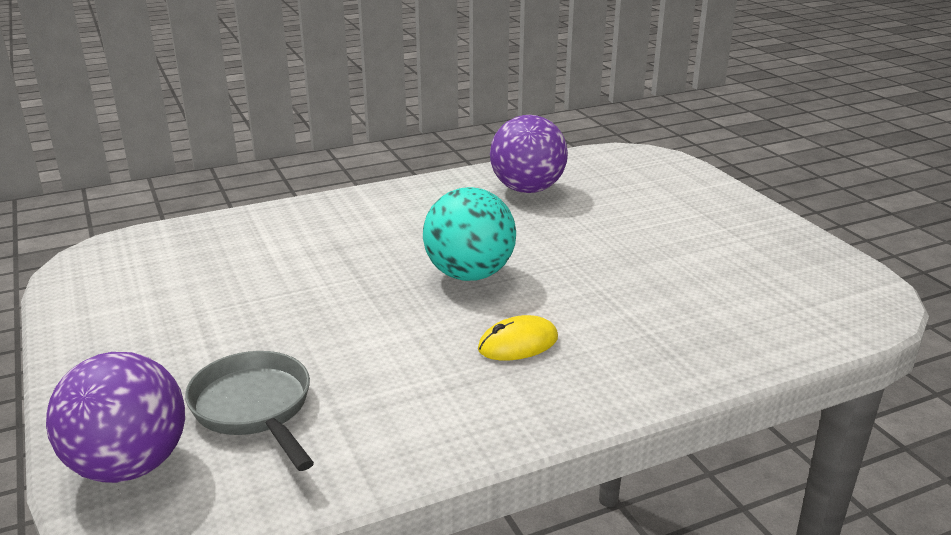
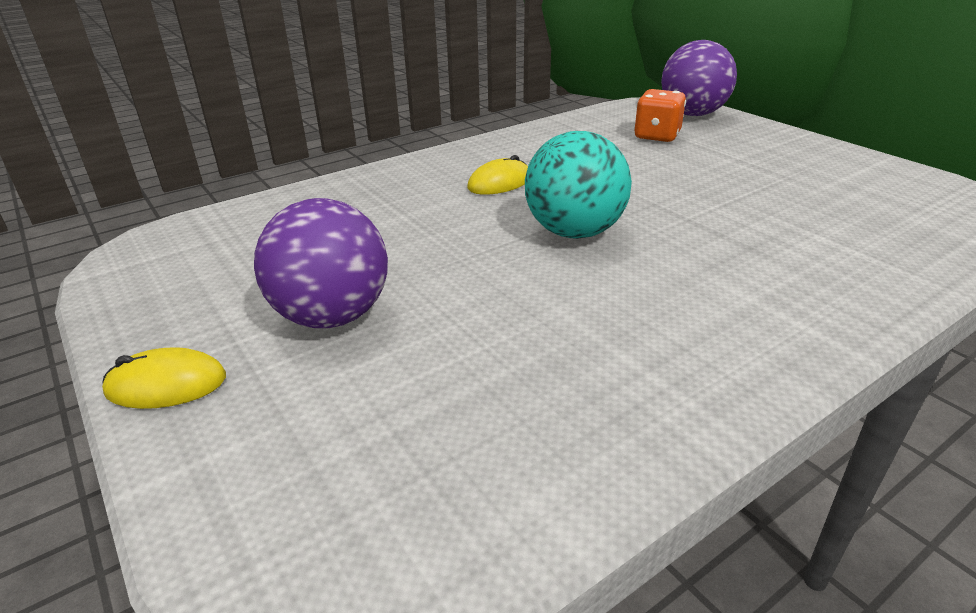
camera: 170 degrees right, 5 degrees up
(254, 408) = (657, 136): grey pan -> orange dice
(527, 189) = (565, 392): purple ball -> purple ball (332, 316)
(751, 212) = (166, 384): none -> yellow mouse

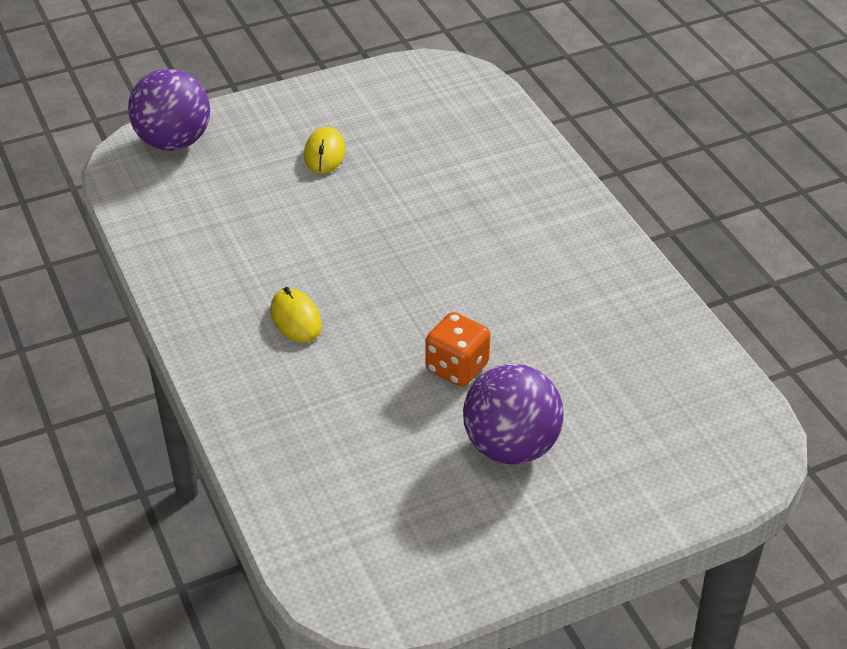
camera: 80 degrees left, 10 degrees up
(166, 384) = (579, 538): yellow mouse -> yellow mouse (324, 153)
(574, 232) = (417, 289): turquoise ball -> none
(657, 136) = (225, 185): orange dice -> orange dice (457, 367)

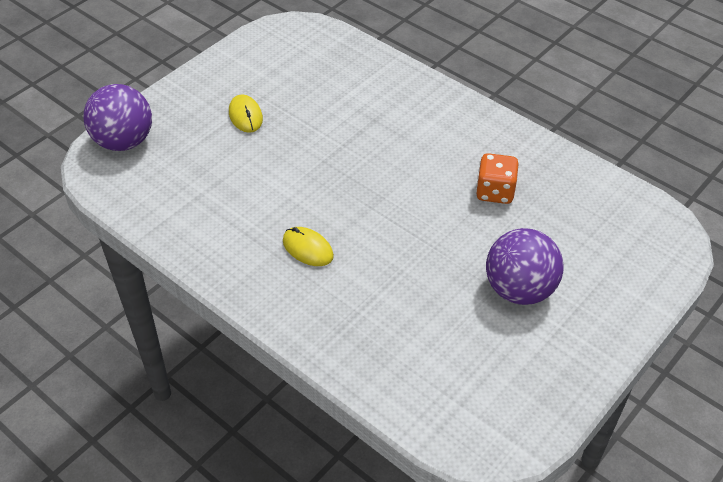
camera: 25 degrees left, 5 degrees up
(457, 367) = (445, 245): orange dice -> orange dice (495, 192)

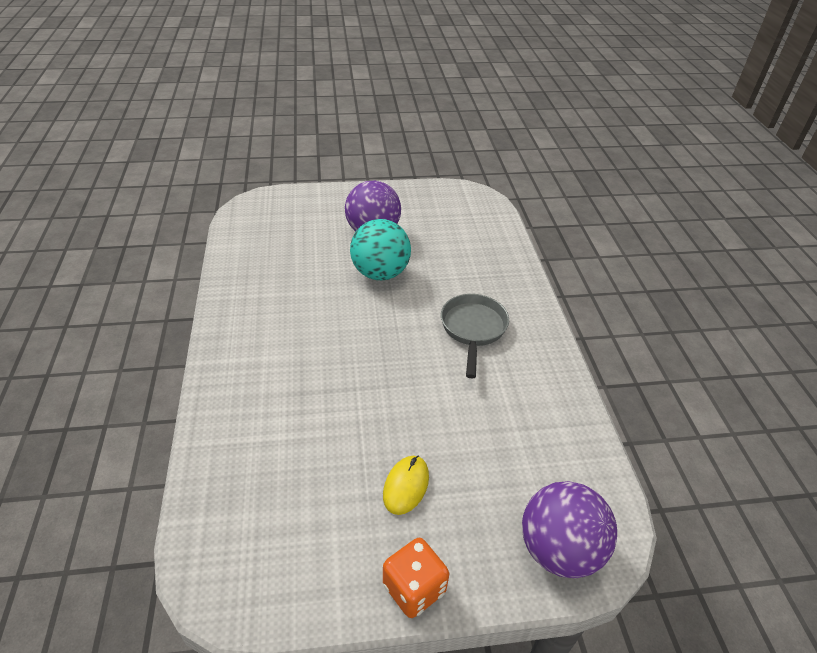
camera: 140 degrees left, 5 degrees down
(308, 248) = (473, 329): yellow mouse -> grey pan
(449, 247) = (380, 273): none -> turquoise ball
(495, 192) = (303, 282): orange dice -> orange dice (414, 588)

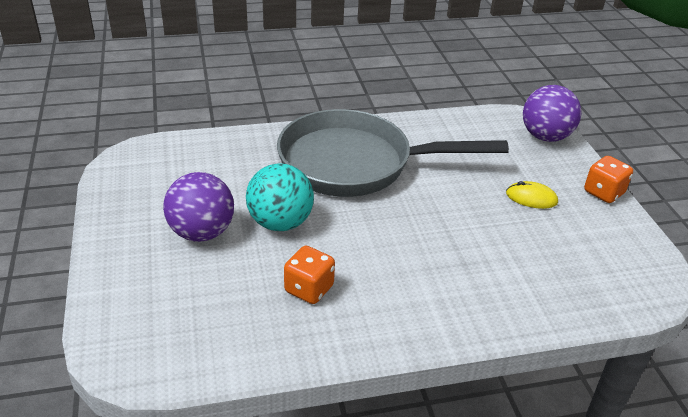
camera: 95 degrees left, 5 degrees down
(294, 285) = (309, 289): none -> orange dice
(473, 329) = (355, 164): grey pan -> grey pan, size x2.09

